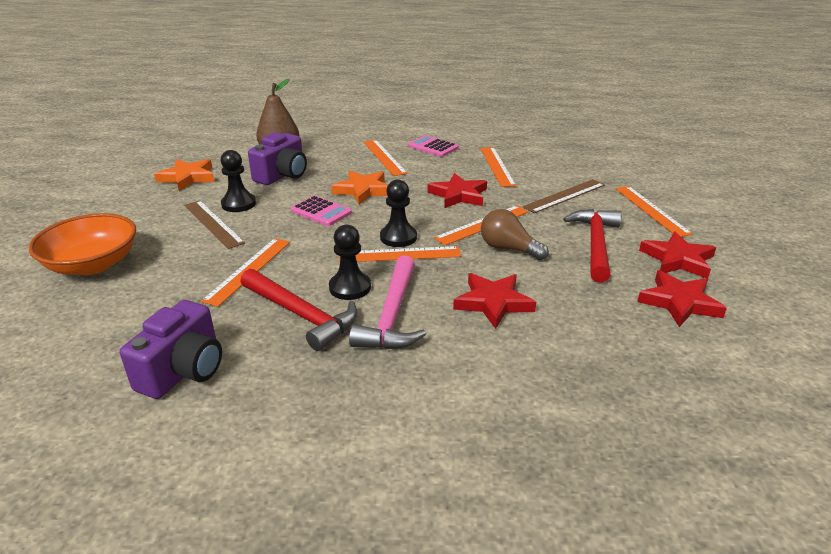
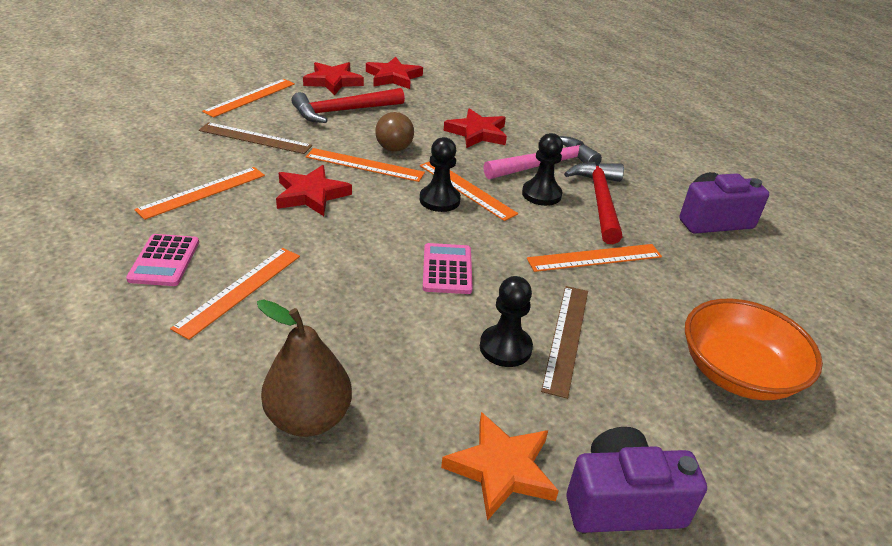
camera: 130 degrees left, 5 degrees up
(282, 175) = (389, 359): purple camera -> purple camera (622, 502)
(363, 190) = (363, 263): orange star -> none

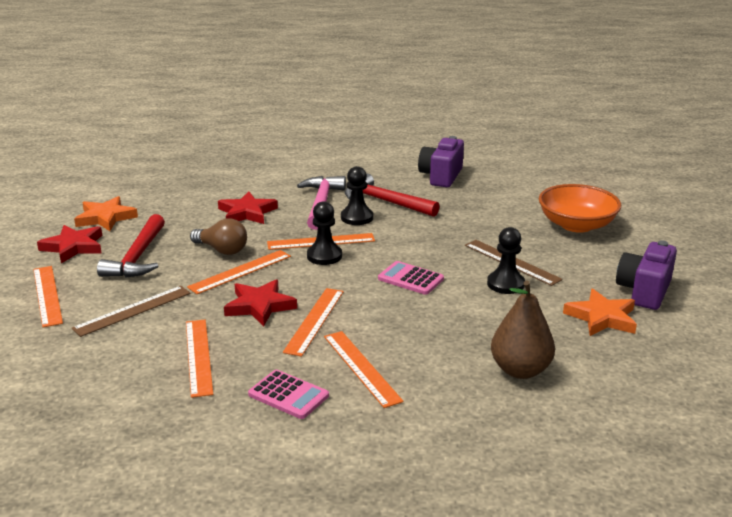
camera: 55 degrees left, 10 degrees down
(393, 77) = (105, 218): red star -> orange star
(594, 258) = (444, 226): orange ruler -> orange ruler (314, 321)

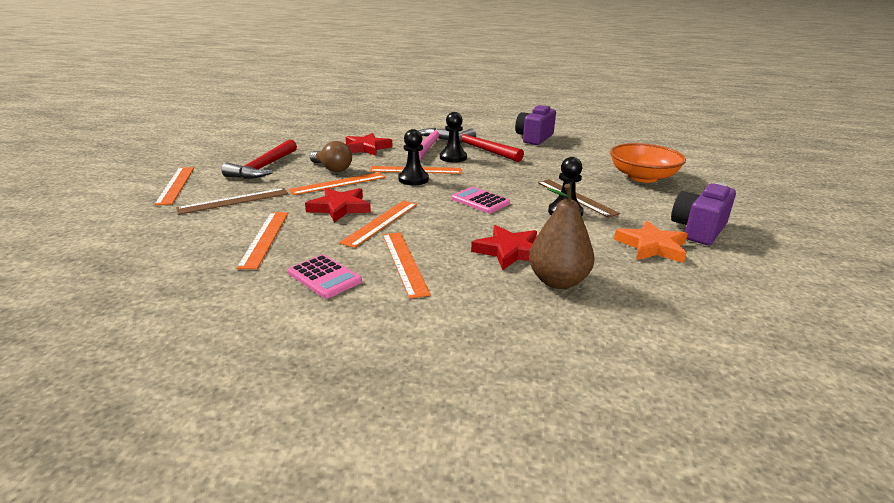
camera: 10 degrees right, 0 degrees up
(73, 247) = (220, 157): red star -> red star (509, 251)
(105, 218) = (257, 142): orange star -> none

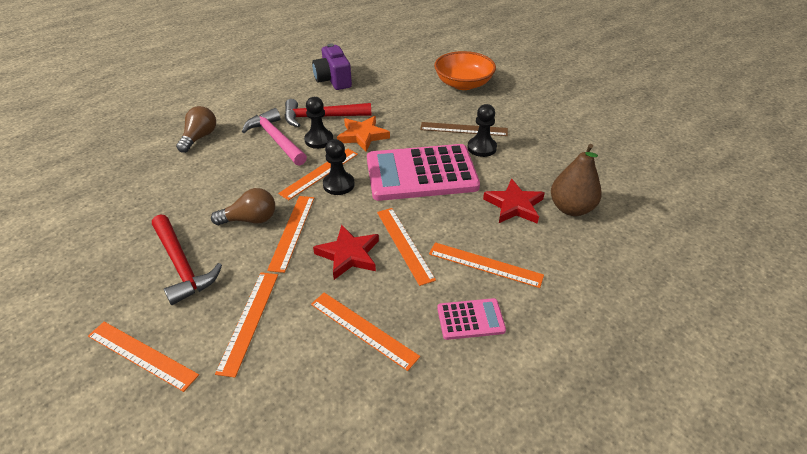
camera: 50 degrees left, 15 degrees up
(234, 201) = (249, 321): brown ruler -> orange ruler
(367, 148) = (225, 174): red star -> none
(391, 130) = (199, 137): none -> brown light bulb
(480, 201) = (421, 174): pink calculator -> pink calculator, size x2.20
(652, 246) = (560, 145): orange star -> orange star (362, 136)
(698, 230) = (556, 115): purple camera -> none

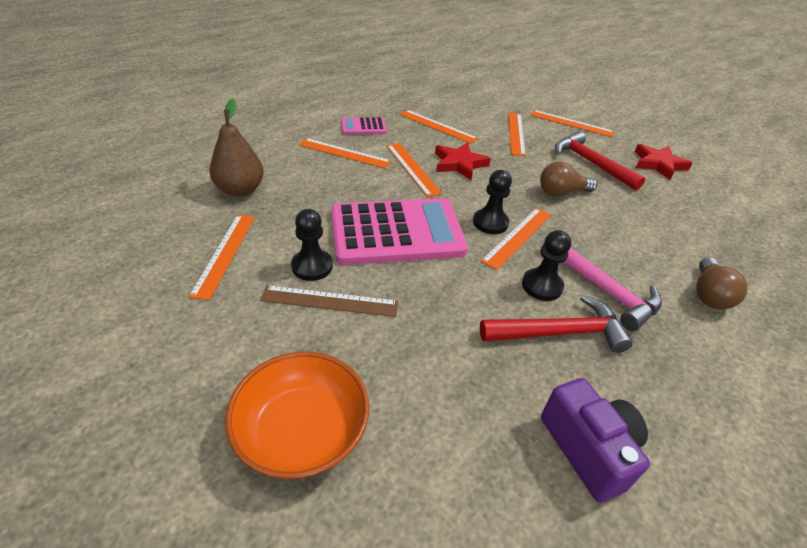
camera: 175 degrees right, 0 degrees up
(292, 232) = (516, 181): orange ruler -> orange ruler (224, 254)
(362, 136) = (482, 292): orange star -> none
(514, 205) = (299, 195): red star -> red star (658, 164)

